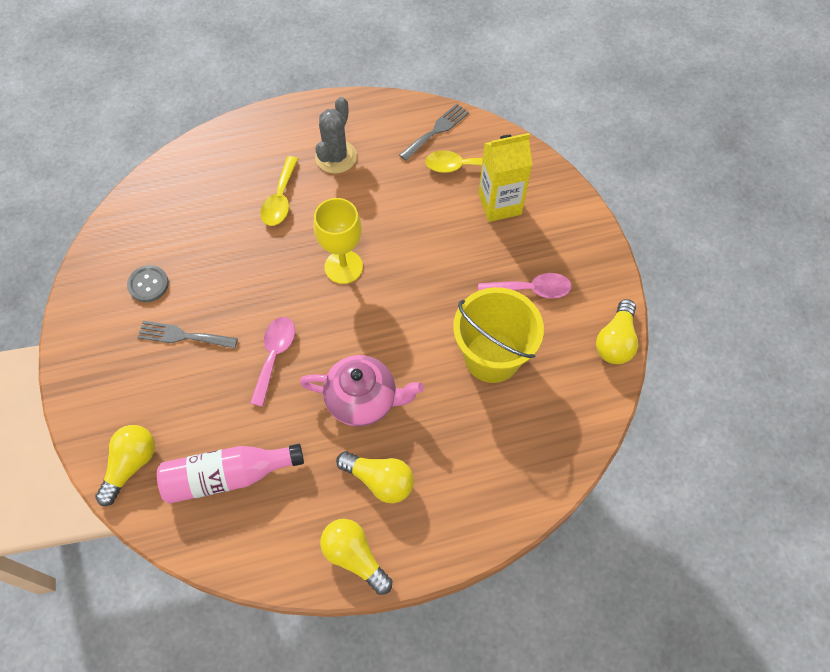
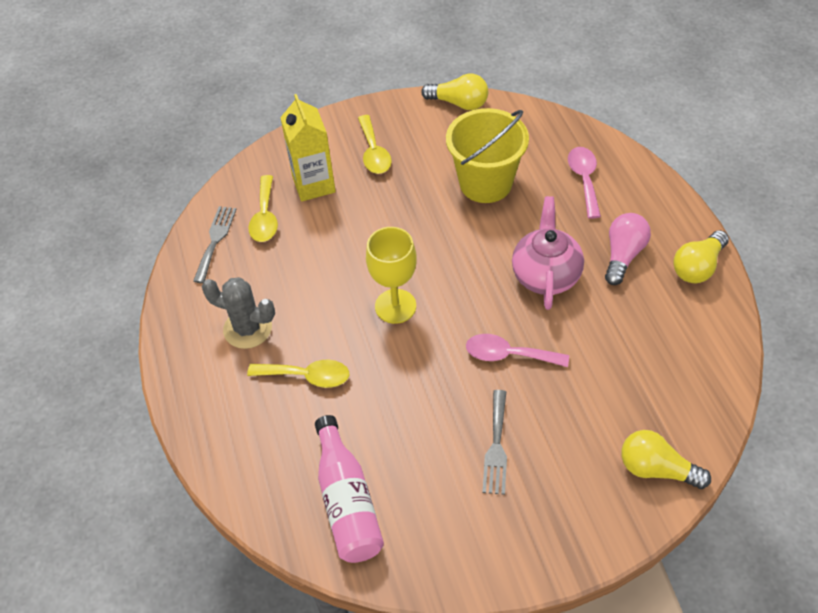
camera: 90 degrees left, 10 degrees down
(148, 284) = (432, 497): grey button -> none
(227, 476) = (647, 377): pink bottle -> pink bottle (347, 502)
(380, 480) = (623, 255): yellow light bulb -> pink light bulb
(436, 130) = (215, 240): grey fork -> grey fork turned 60 degrees clockwise
(531, 289) = (411, 158): pink spoon -> pink spoon (584, 179)
(541, 256) = (374, 152): none -> yellow spoon

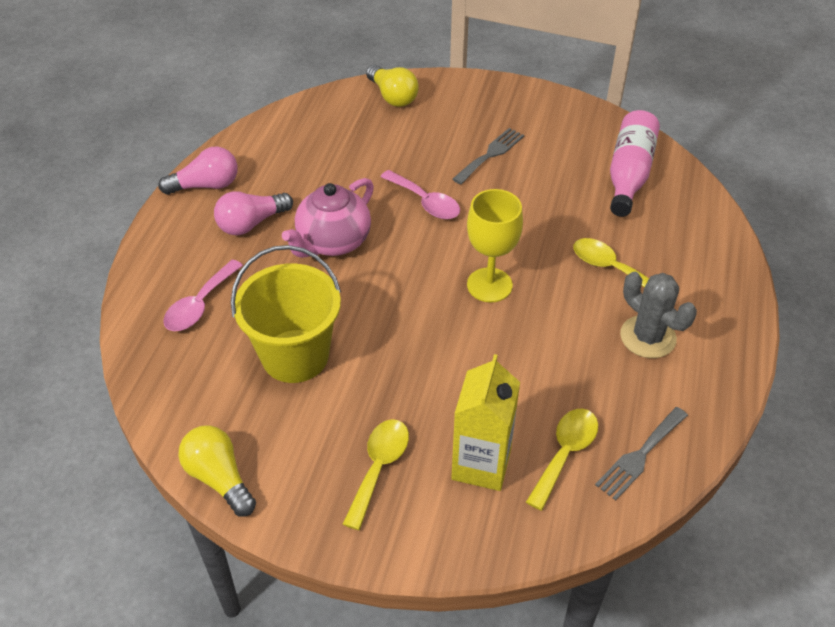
camera: 150 degrees left, 5 degrees down
(698, 267) = (206, 185): yellow light bulb -> pink light bulb

